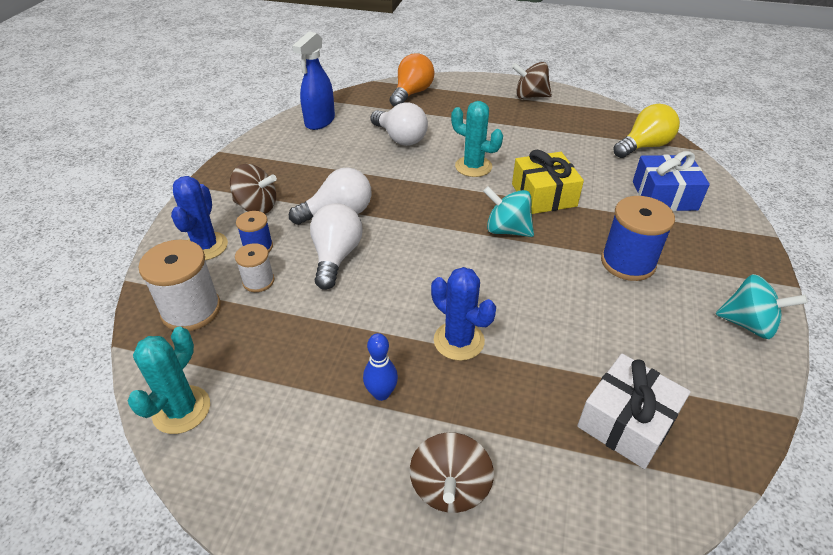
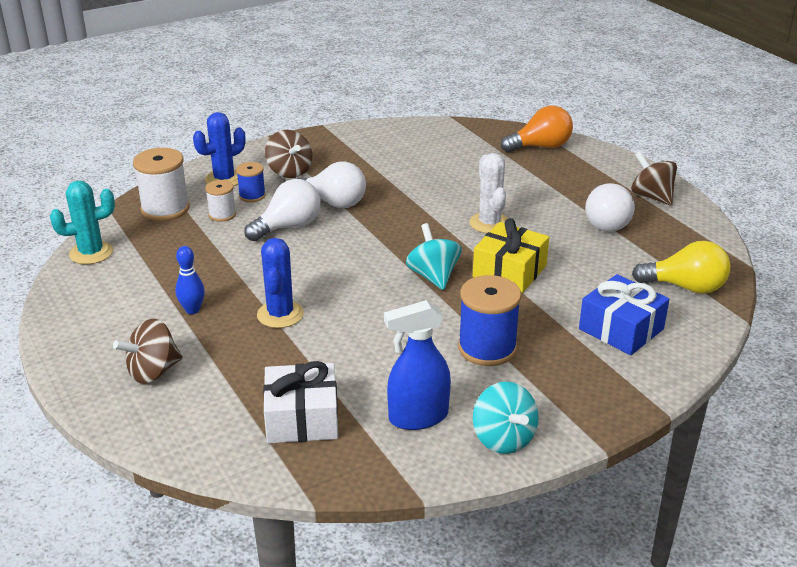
camera: 45 degrees right, 10 degrees down
(320, 121) = (426, 135): blue spray bottle -> blue spray bottle (418, 417)
(400, 138) = (467, 176): white light bulb -> white light bulb (605, 222)
(473, 166) = (489, 223): turquoise cactus -> white cactus

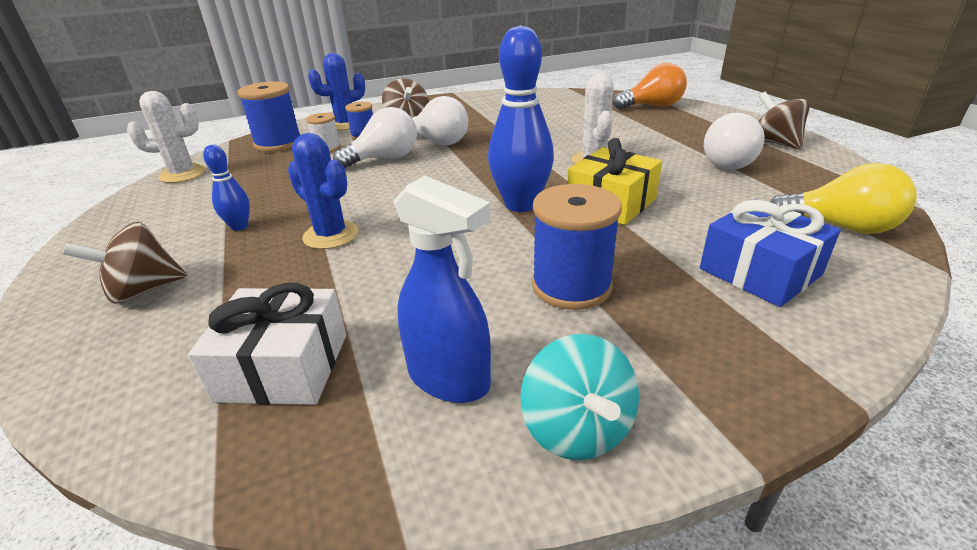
camera: 10 degrees right, 0 degrees up
(91, 253) = (183, 174): turquoise cactus -> white cactus
(165, 209) = (278, 143): white spool -> blue spool
(280, 314) = (331, 235): blue cactus -> blue cactus turned 60 degrees counterclockwise
(418, 417) = (449, 378): blue spray bottle -> blue spray bottle turned 135 degrees counterclockwise
(433, 276) = (520, 205): turquoise spinning top -> blue bowling pin

